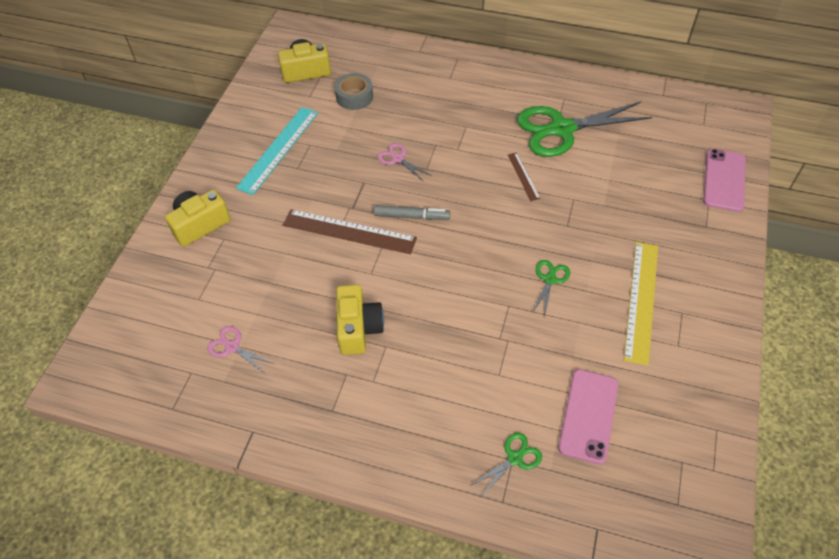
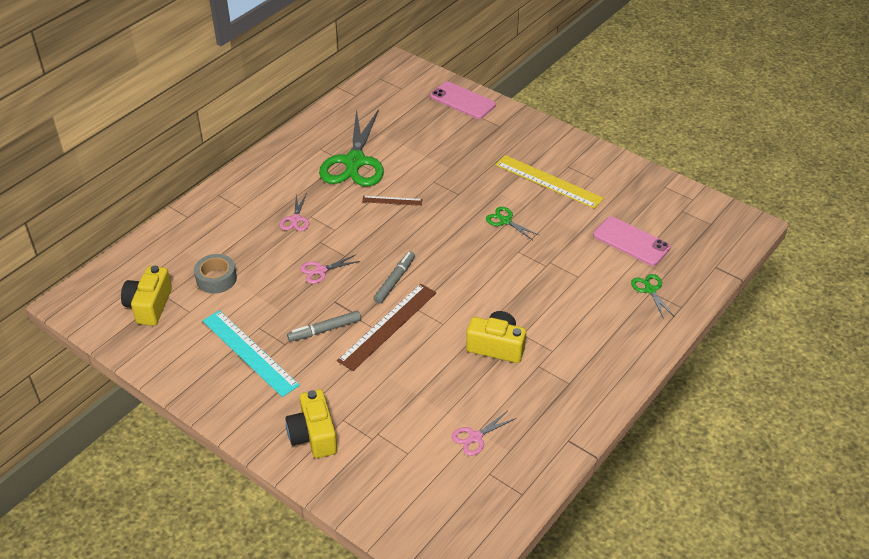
camera: 70 degrees left, 10 degrees down
(325, 188) = (324, 330): none -> grey marker
(455, 118) = (295, 219): none -> pink scissors

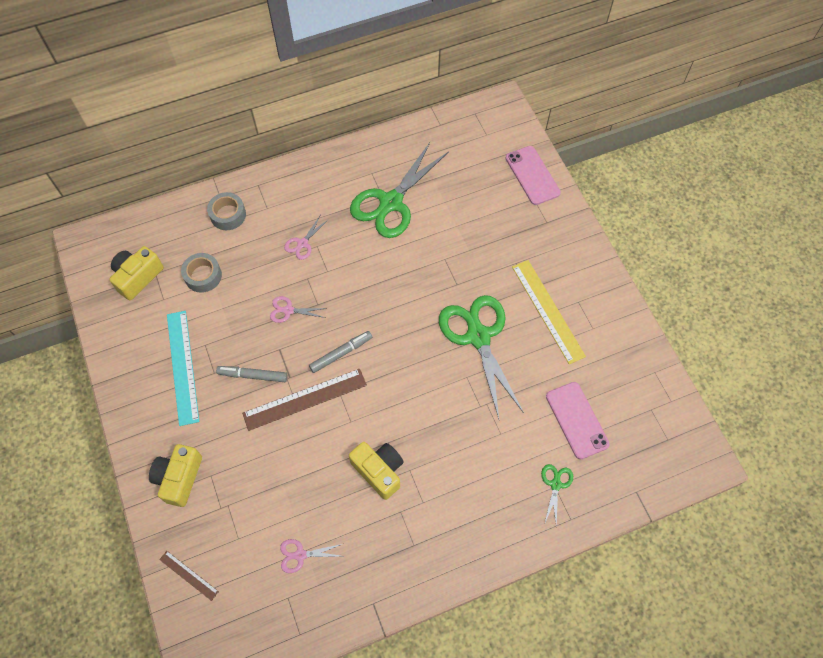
camera: 30 degrees right, 20 degrees up
(205, 226) = (228, 215): none -> grey tape
(392, 201) = (395, 263): brown ruler -> brown ruler (188, 575)
(505, 221) = (478, 336): green scissors -> green scissors, size x2.29

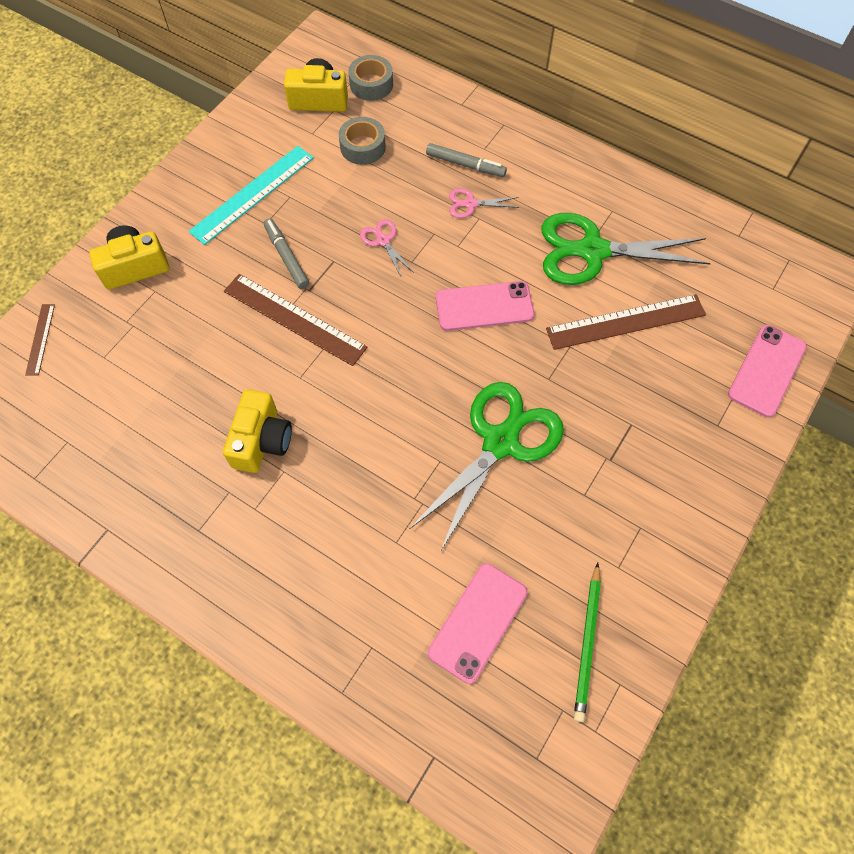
camera: 55 degrees right, 0 degrees up
(228, 215) = (447, 123): grey tape -> grey tape (371, 84)
(300, 555) = (119, 424): pink scissors -> none
(341, 353) = (371, 319): grey marker -> grey marker (465, 165)
(382, 285) = (484, 306): none -> pink phone
(451, 220) = (626, 322): none -> brown ruler
(548, 310) = (598, 499): yellow ruler -> none
(555, 484) = (375, 646): green scissors -> none
(623, 372) = (587, 643): none -> green pencil

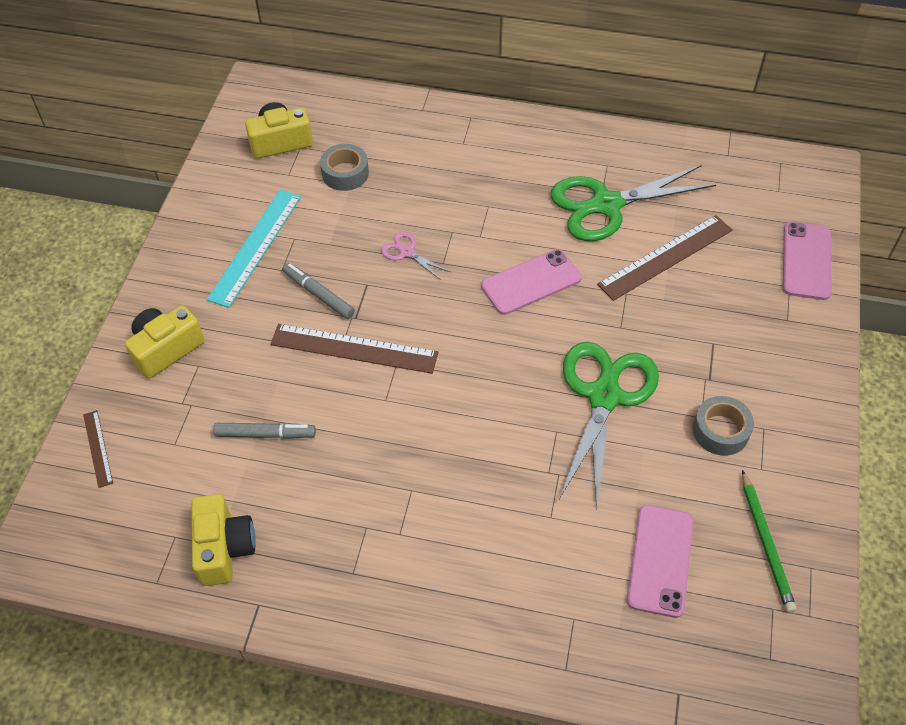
camera: 20 degrees left, 10 degrees down
(262, 441) = (376, 469): yellow camera -> yellow camera (224, 548)
(371, 84) = (326, 115): grey tape -> grey tape (720, 431)
(465, 165) = (452, 162): grey marker -> grey marker (265, 434)
(470, 204) = (474, 196): pink scissors -> none

